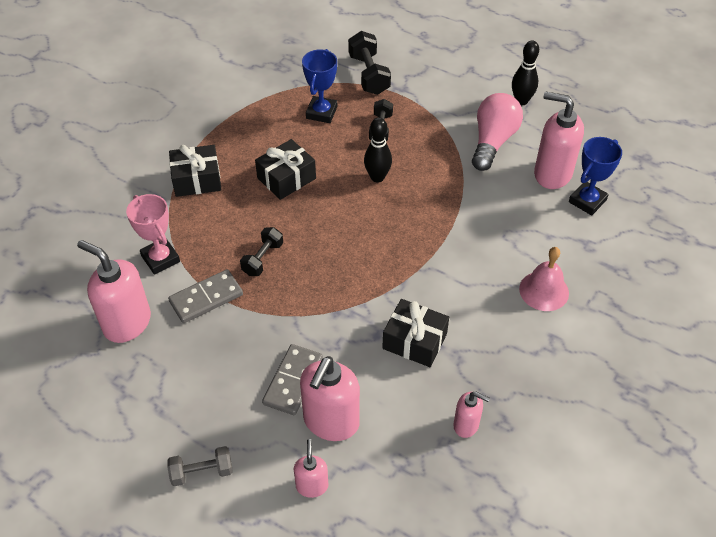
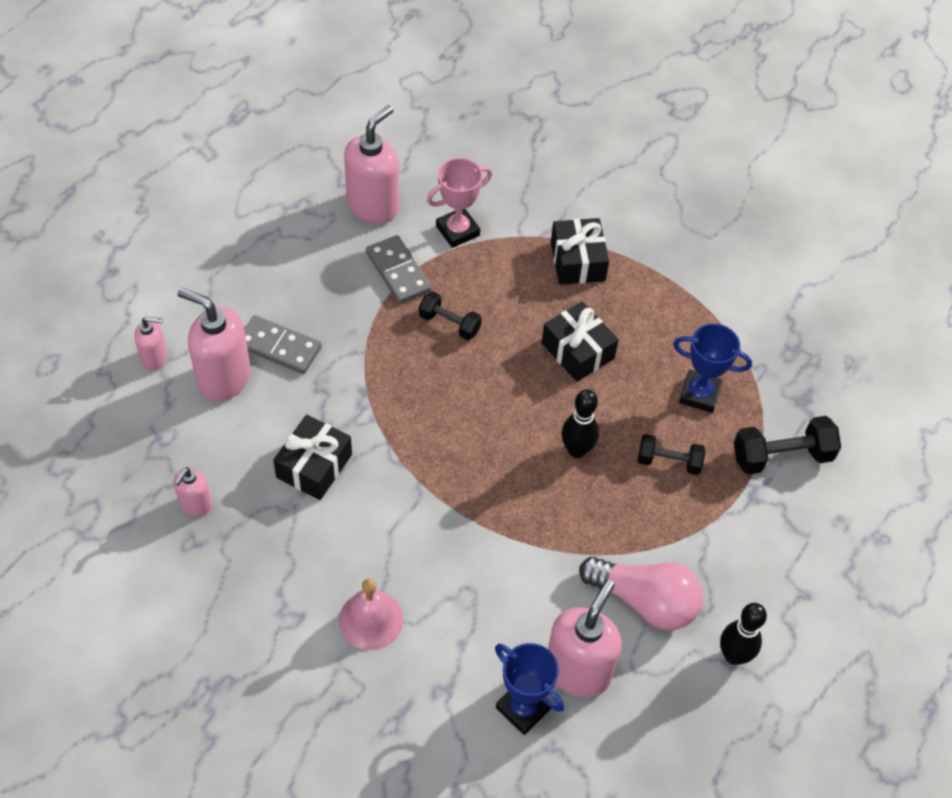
camera: 90 degrees right, 5 degrees up
(202, 472) = (188, 270): grey dumbbell -> none

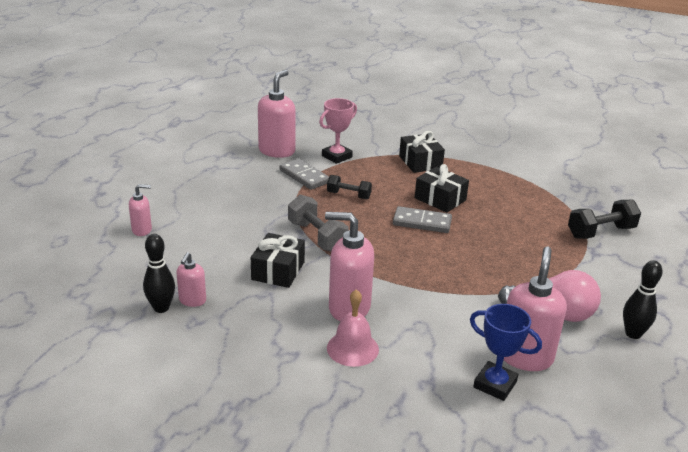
camera: 10 degrees left, 25 degrees down
(223, 378) = (196, 235): pink soap dispenser -> pink soap dispenser (348, 308)
(279, 347) = (233, 216): grey domino -> grey domino (422, 222)
(382, 406) = (317, 237): none -> grey dumbbell
(576, 450) = (463, 243): black bowling pin -> black bowling pin (161, 308)
(669, 461) = (528, 242): black dumbbell -> none
(699, 394) = (530, 210): blue trophy -> none

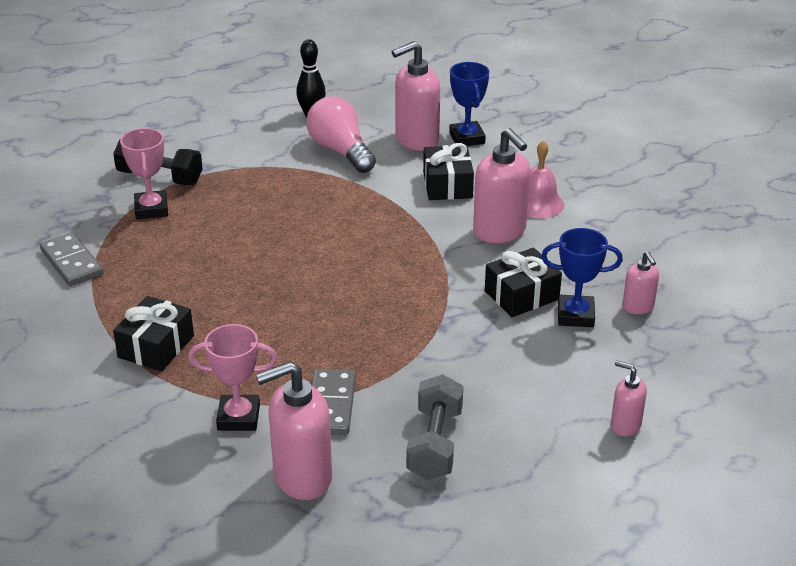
camera: 135 degrees left, 5 degrees up
(161, 308) = (675, 314): black bowling pin -> none
(192, 301) = (638, 307): pink soap dispenser -> pink soap dispenser turned 105 degrees clockwise
(229, 275) = (575, 315): none -> blue trophy
(317, 237) = (434, 311): grey dumbbell -> grey dumbbell (435, 444)
(348, 195) = (322, 345): black dumbbell -> none
(422, 222) = (301, 271): grey domino -> grey domino (72, 262)
(440, 199) = (233, 286): black gift -> black gift (447, 185)
(561, 213) = (151, 209): none -> pink trophy

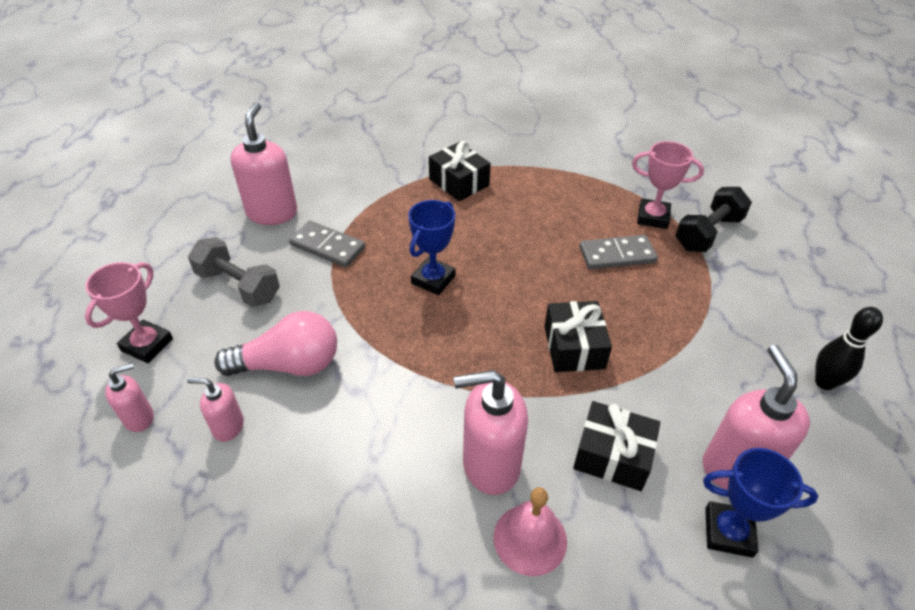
camera: 115 degrees right, 10 degrees up
(72, 262) = (590, 165): grey domino -> grey domino (617, 255)
(238, 417) = (353, 201): pink trophy -> pink trophy (147, 345)
(340, 151) = (726, 380): pink light bulb -> pink light bulb (289, 365)
(521, 295) = (367, 429): black gift -> black gift (574, 347)
(575, 315) = (304, 461): blue trophy -> blue trophy (433, 279)
(638, 307) = (271, 533): pink soap dispenser -> pink soap dispenser (228, 427)

